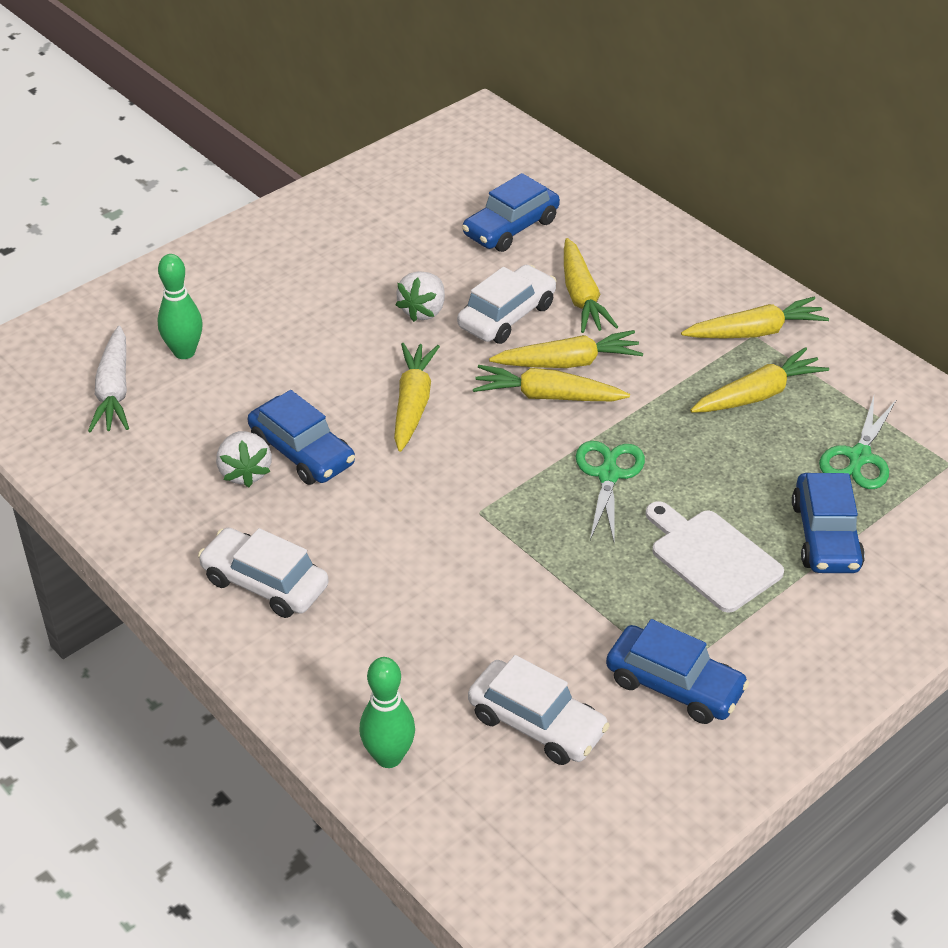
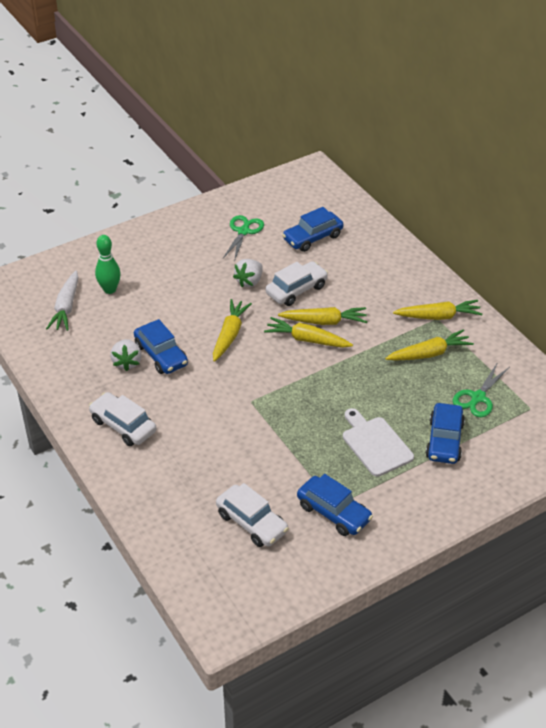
camera: 10 degrees right, 0 degrees up
(388, 757) = (167, 529): green bowling pin -> none
(581, 296) = (342, 283): yellow carrot -> none
(608, 474) = (329, 389): green scissors -> green scissors (243, 231)

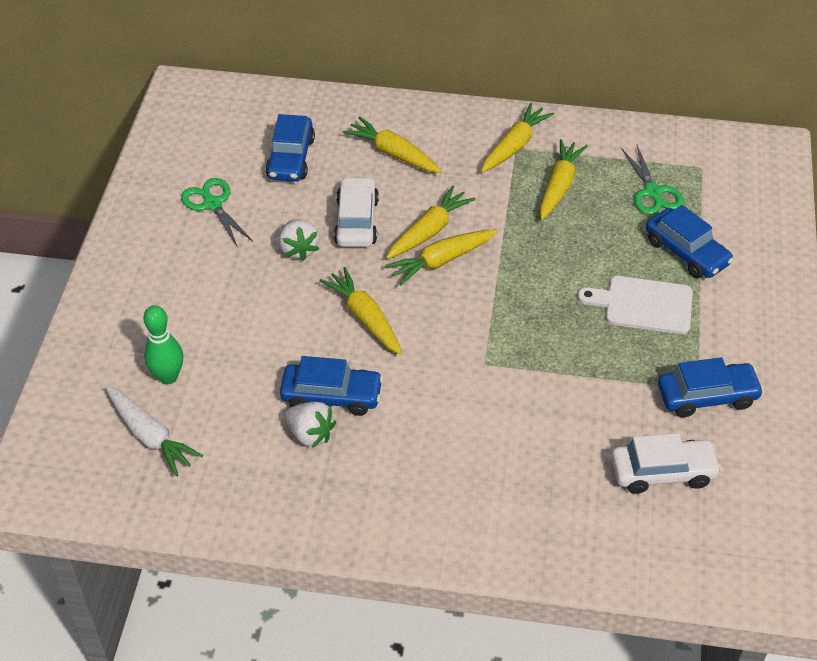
camera: 50 degrees left, 5 degrees up
(123, 425) = (410, 499): white car -> none
(367, 273) = (393, 154): none -> yellow carrot

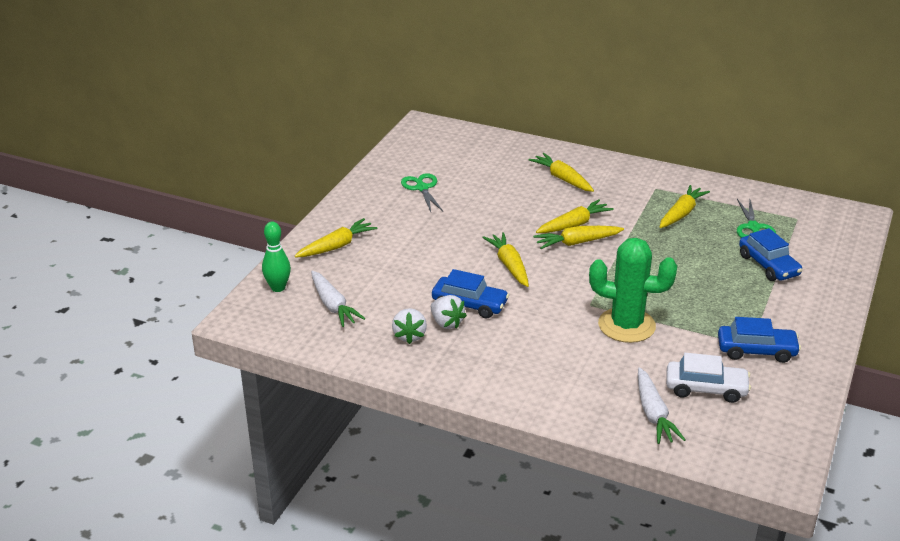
camera: 15 degrees right, 15 degrees down
(168, 377) = (357, 276): green bowling pin -> green bowling pin (278, 288)
(291, 158) = (486, 171): blue car -> none
(299, 249) = (475, 221): white strawberry -> white strawberry (409, 336)
(356, 221) = (522, 212): white car -> none
(514, 146) = (655, 187): yellow carrot -> yellow carrot (336, 246)
(540, 389) = (626, 325): none -> green cactus
(610, 528) = (653, 414): none -> white carrot
(643, 305) = (724, 290): white cutting board -> none

